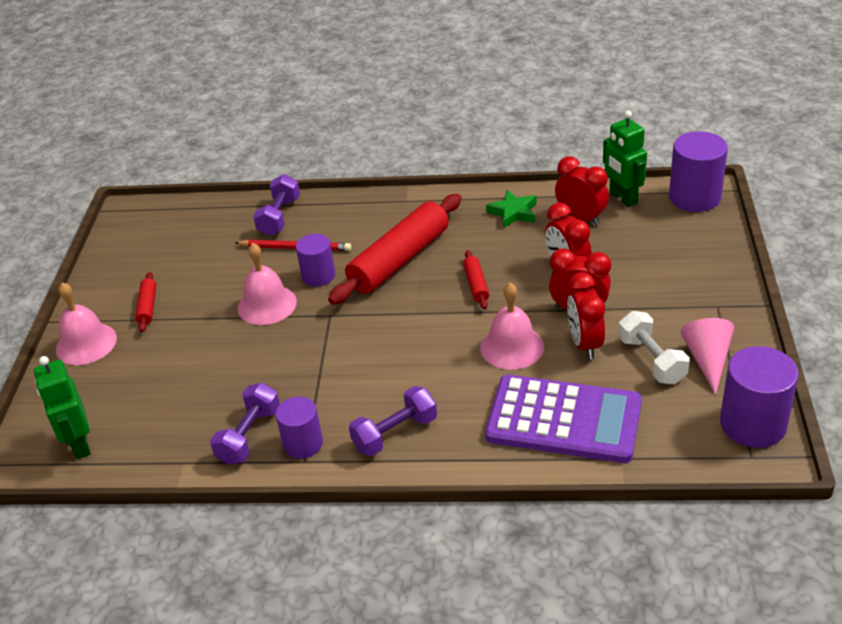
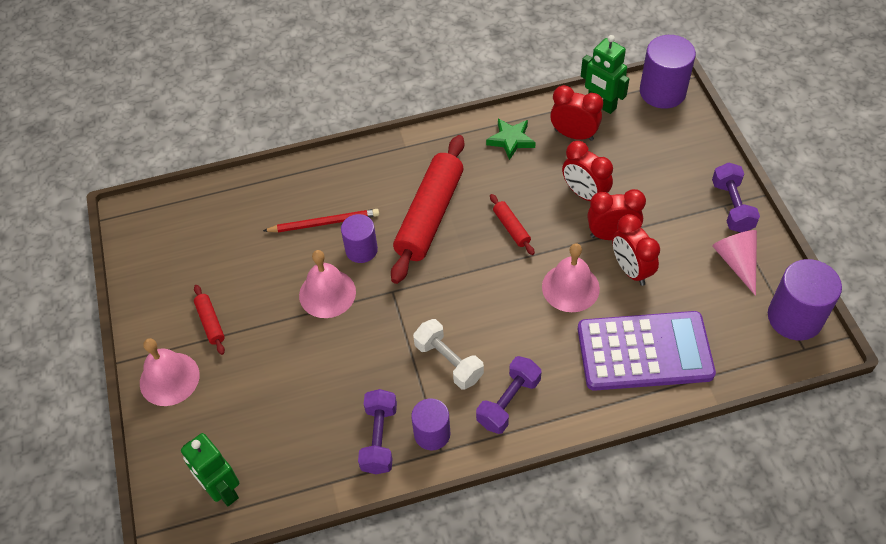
camera: 20 degrees left, 15 degrees up
(279, 217) = (291, 190): purple dumbbell -> purple dumbbell (732, 206)
(651, 360) = (692, 273): white dumbbell -> white dumbbell (448, 362)

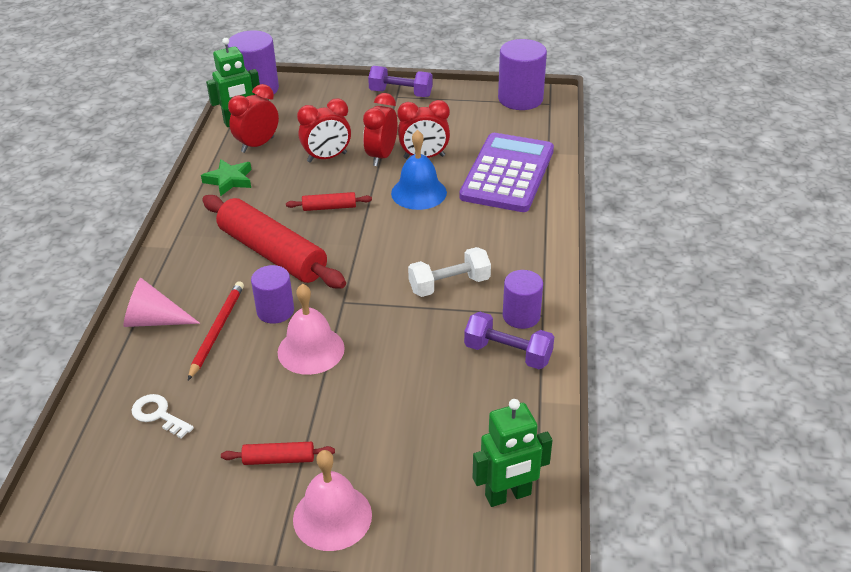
camera: 70 degrees left, 15 degrees down
(227, 231) = (158, 415): none -> white key
(508, 402) = (513, 260): purple dumbbell -> none
(570, 287) = (419, 192): pink bell -> blue bell
(736, 262) = (454, 107): pink cone -> pink cone (154, 320)

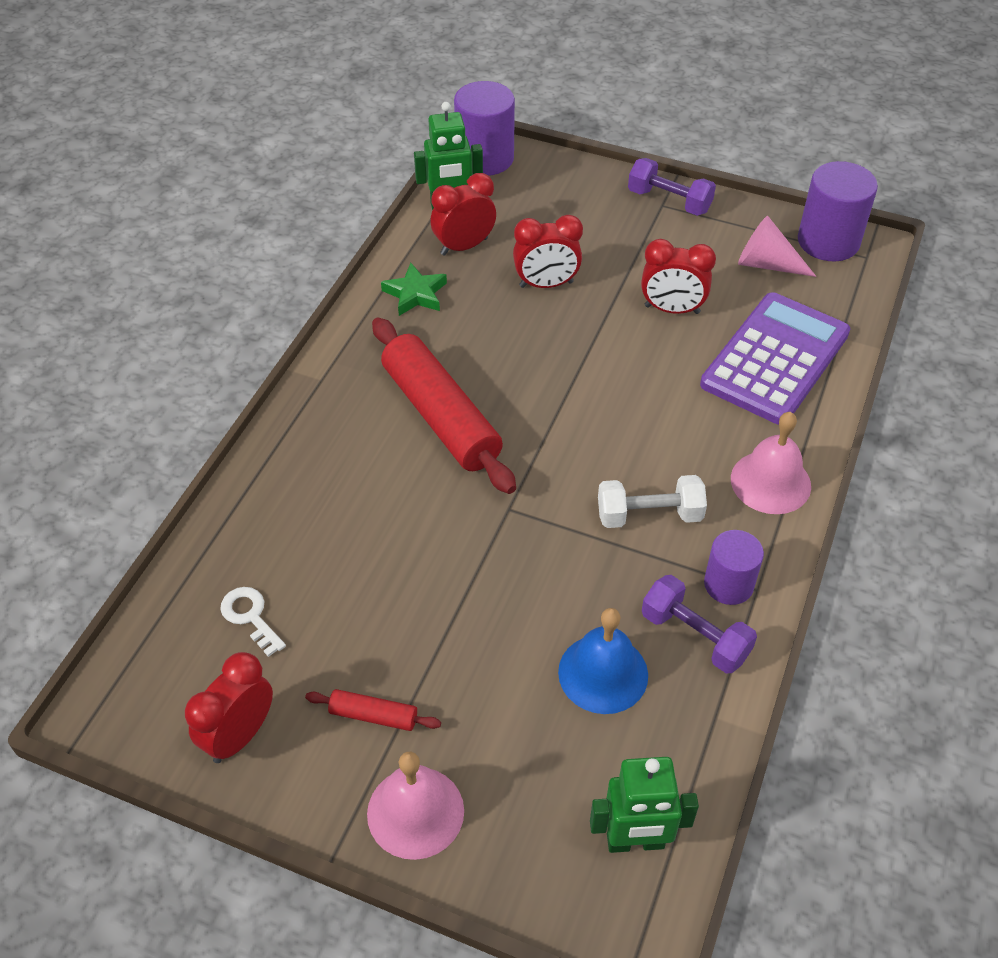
camera: 15 degrees right, 10 degrees up
(154, 320) = (277, 482): pink cone -> pink cone (767, 264)
(217, 330) = (346, 514): red pencil -> none
(275, 311) = (423, 502): purple cylinder -> none
(311, 350) = (451, 570): pink bell -> pink bell (770, 482)
(329, 207) = (529, 362): red rolling pin -> none
(381, 156) = (617, 297): red clock -> red clock (240, 735)
(419, 192) = (649, 364): blue bell -> blue bell (603, 673)

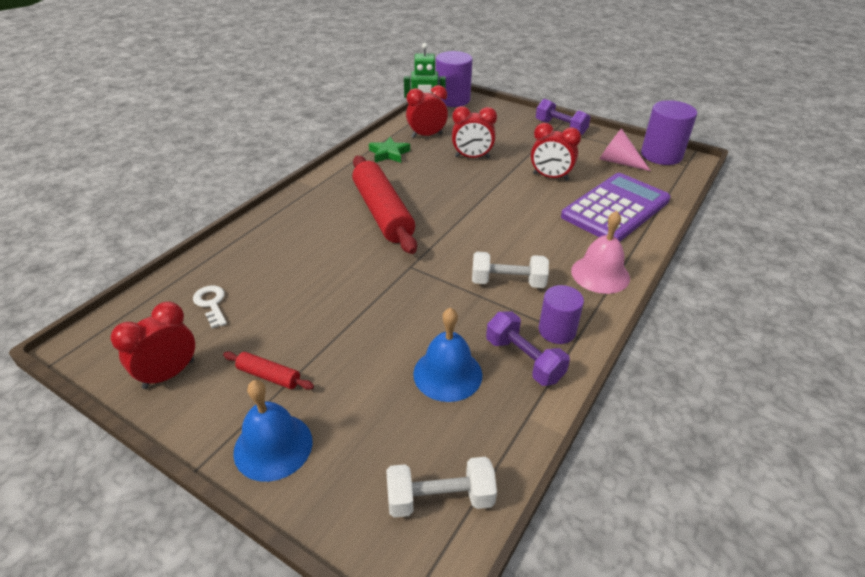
camera: 10 degrees right, 10 degrees down
(415, 812) = (273, 446): pink bell -> blue bell
(635, 842) = (440, 499): green robot -> white dumbbell

